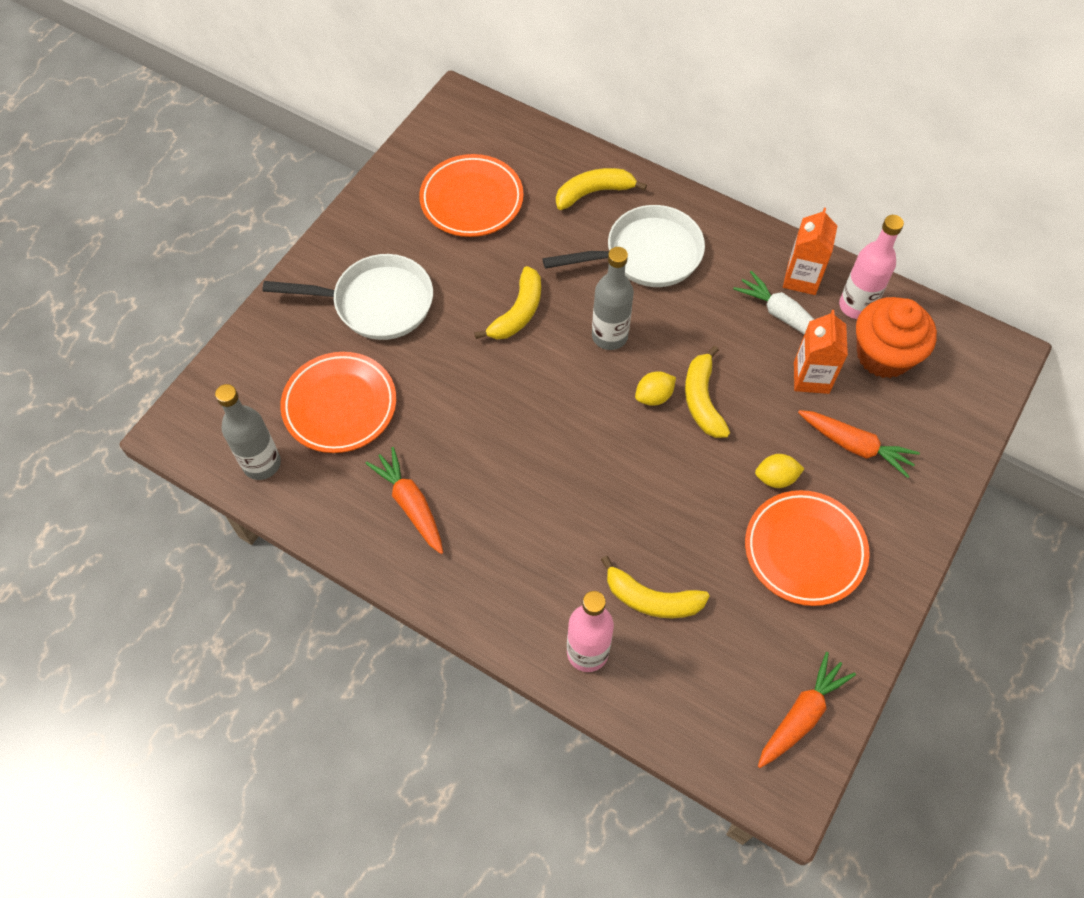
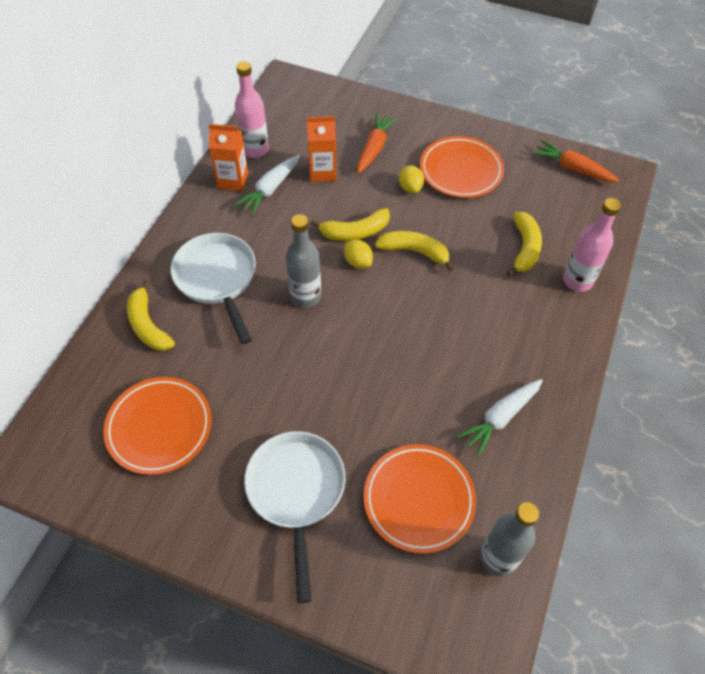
camera: 100 degrees left, 5 degrees down
(410, 504) = (500, 418): orange carrot -> white carrot
(518, 312) = (291, 367): yellow banana -> yellow banana (414, 251)
(883, 355) = (296, 135): orange cupcake -> none

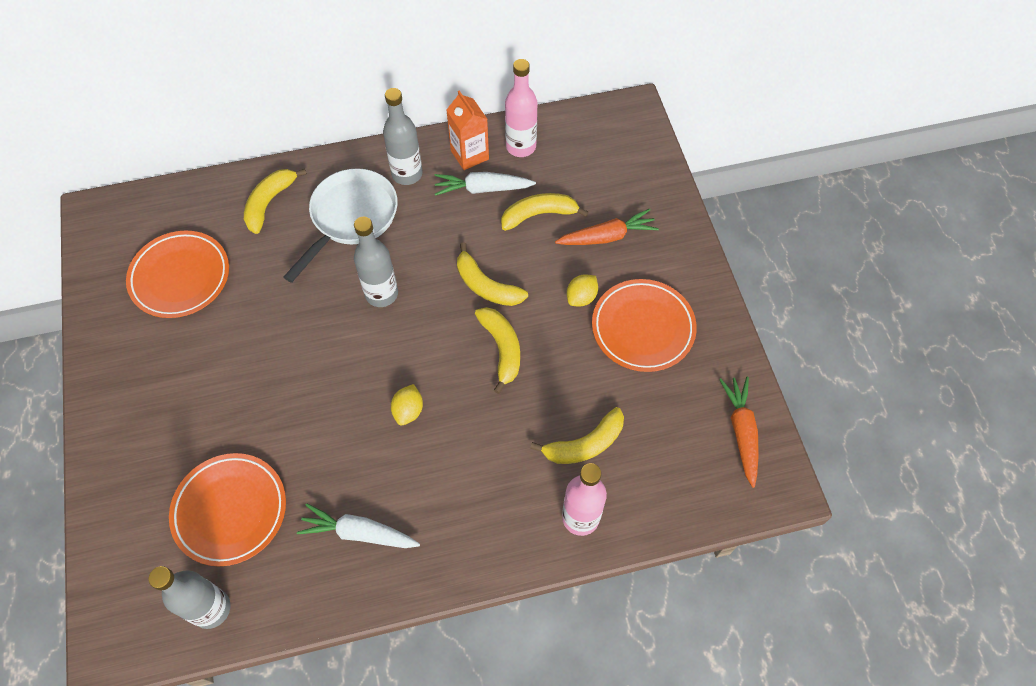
camera: 55 degrees right, 5 degrees up
(212, 224) = (407, 174): none -> grey bottle
(296, 492) = (181, 411): white pan -> none
(322, 172) = (539, 215): orange carton -> yellow banana
(358, 262) = (452, 310): yellow lemon -> yellow lemon (408, 411)

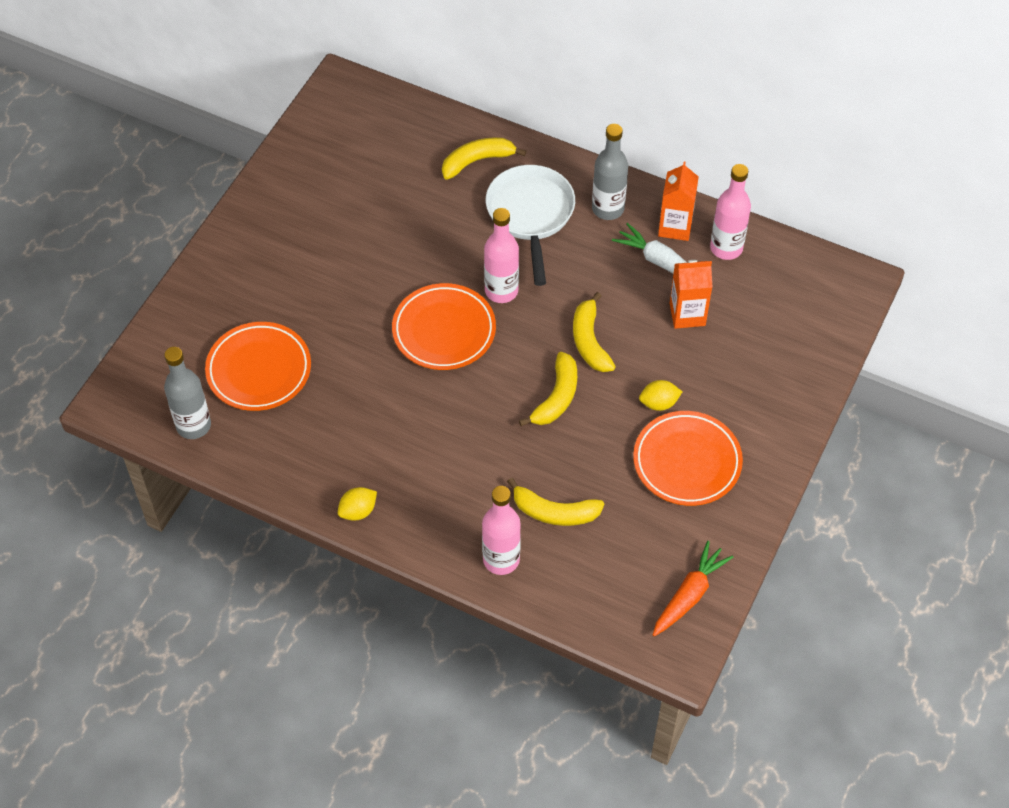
camera: 40 degrees right, 5 degrees down
(180, 277) = (362, 176): orange plate -> orange plate (444, 330)
(351, 218) = (530, 215): white pan -> white pan turned 75 degrees counterclockwise
(359, 532) = (333, 450): white carrot -> none
(381, 294) = (501, 291): grey bottle -> pink bottle
(408, 411) = (443, 392): yellow lemon -> yellow lemon (358, 511)
(539, 215) = (687, 314): yellow banana -> orange carton
(607, 236) = (729, 371): orange carrot -> none

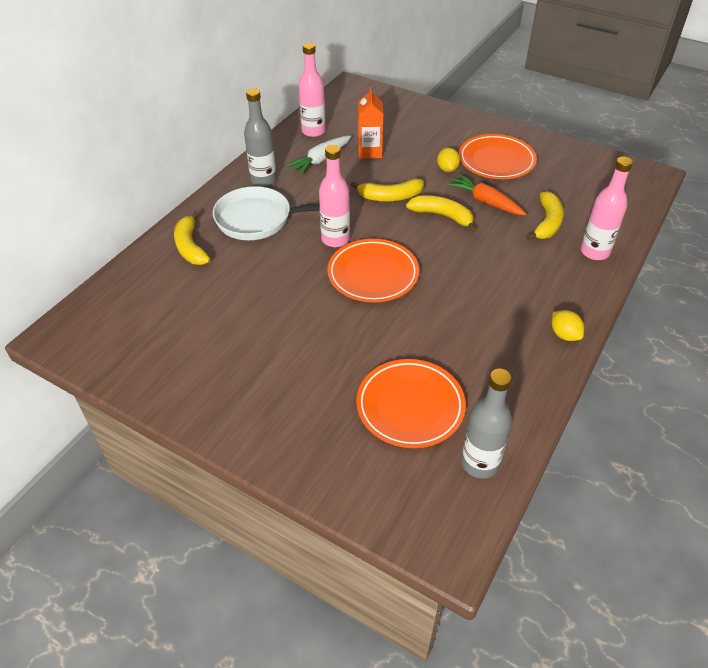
camera: 85 degrees left, 10 degrees down
(675, 227) = (289, 151): orange carton -> none
(689, 594) = (603, 168): orange carrot -> orange carrot (485, 201)

